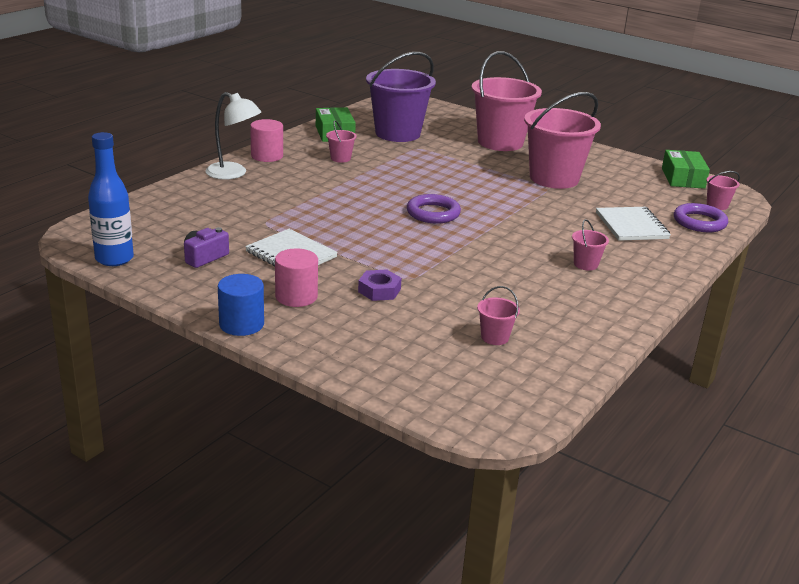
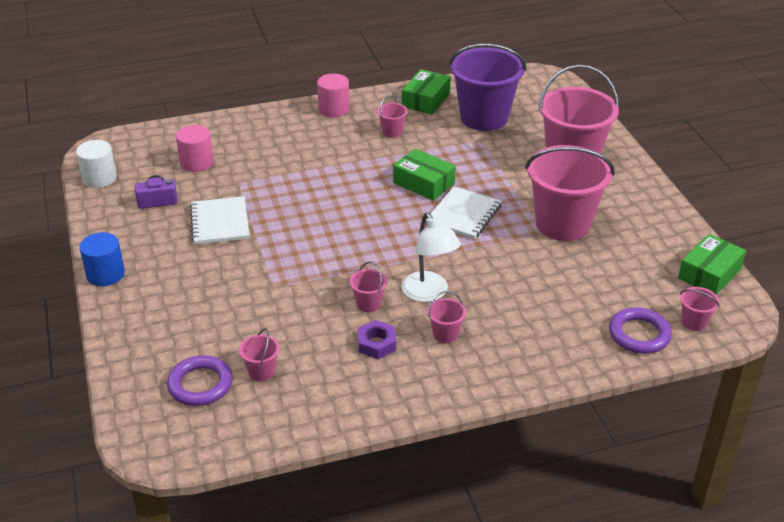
camera: 40 degrees right, 10 degrees up
(114, 259) = (99, 178): blue bottle -> white cylinder
(233, 174) = (283, 120): white lamp -> white lamp (429, 293)
(296, 296) = (172, 265): pink cylinder -> pink cylinder (196, 163)
(379, 290) = (237, 286): purple nut -> purple nut (376, 344)
(418, 182) = (423, 183): none -> green box
(433, 213) = (389, 223): purple ring -> purple ring (200, 384)
(502, 266) = (368, 304): none -> pink bucket
(631, 226) = (557, 310): white notebook -> white notebook (464, 214)

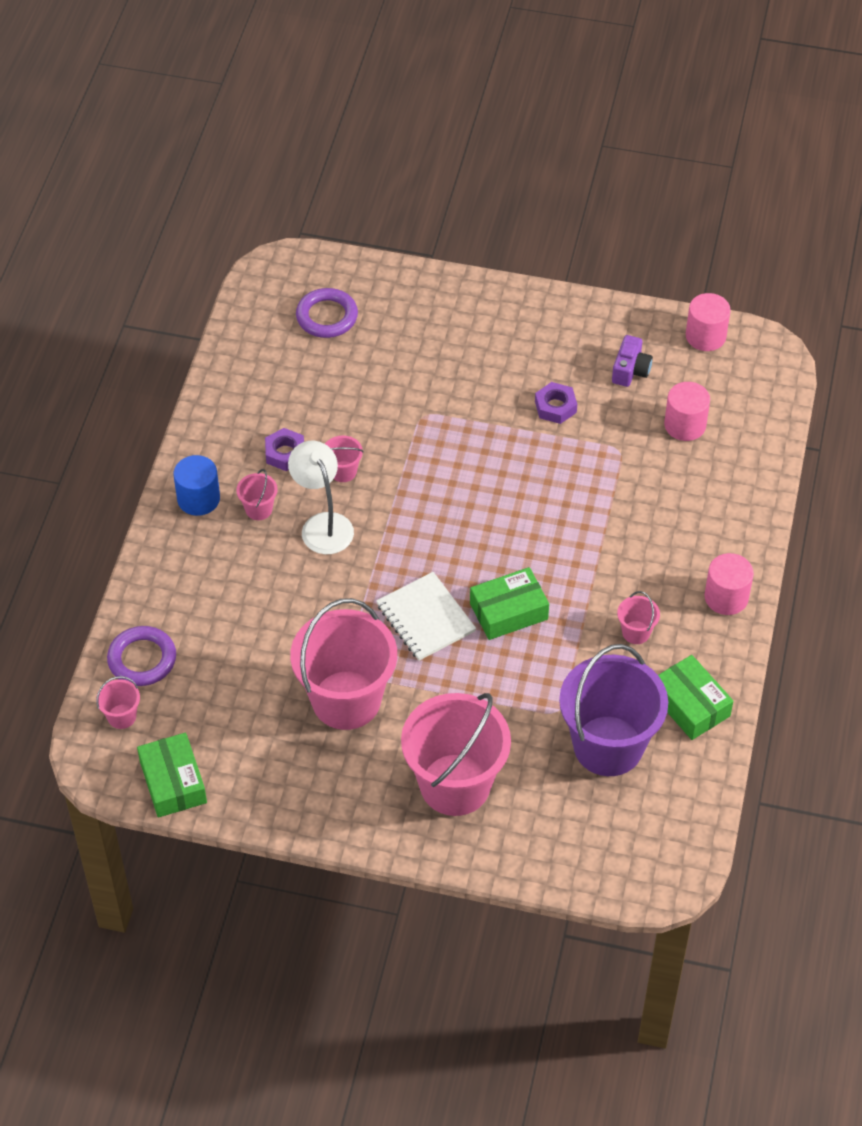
camera: 120 degrees right, 15 degrees up
(99, 178) = (705, 336): white cylinder -> pink cylinder
(105, 274) = (528, 297): blue cylinder -> blue cylinder (198, 499)
(220, 222) = (555, 407): white notebook -> purple nut
(261, 371) = (312, 361): pink bucket -> none
(429, 293) = (323, 524): white lamp -> white lamp turned 60 degrees clockwise

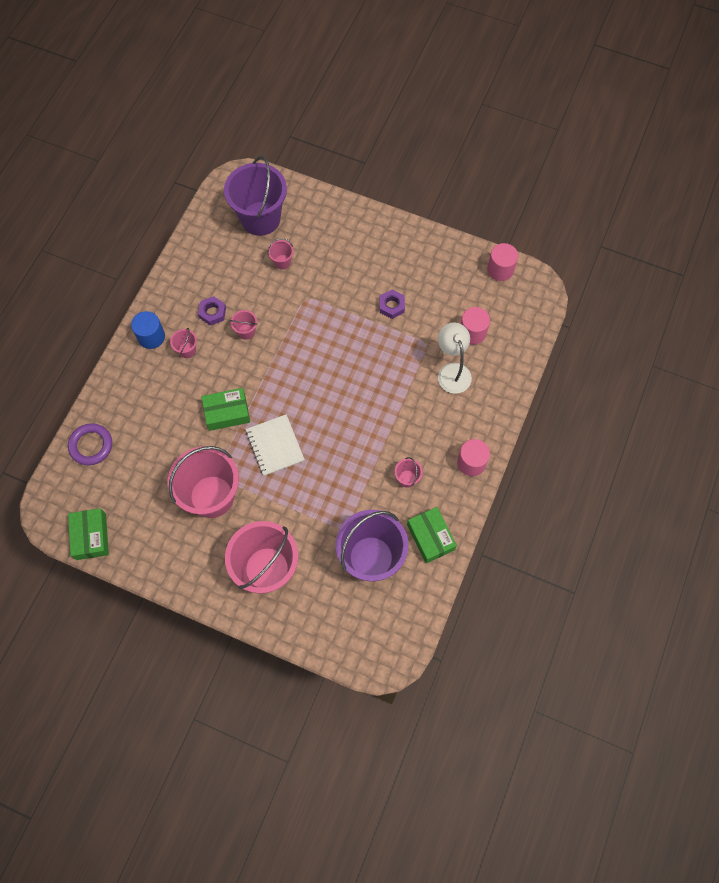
camera: 10 degrees right, 15 degrees up
(121, 716) = (69, 484): pink bucket -> pink bucket (282, 262)
(323, 524) = (225, 368): white lamp -> white lamp (452, 371)
(327, 316) = (260, 218): purple ring -> purple bucket
(508, 611) = (329, 449): green box -> green box (227, 412)
(630, 370) = (446, 287): purple camera -> none

